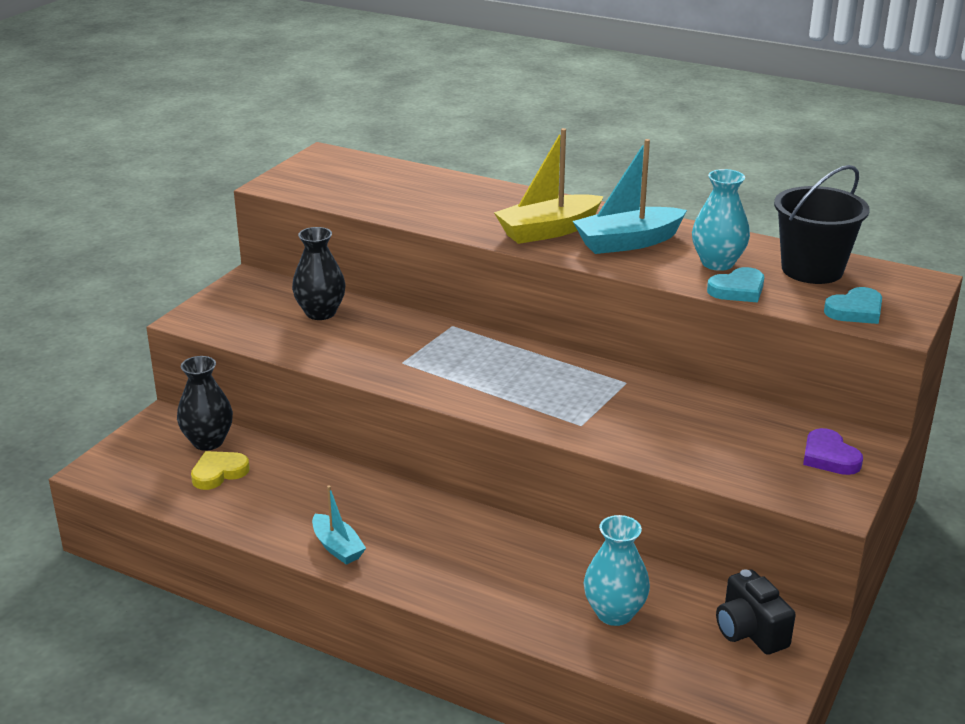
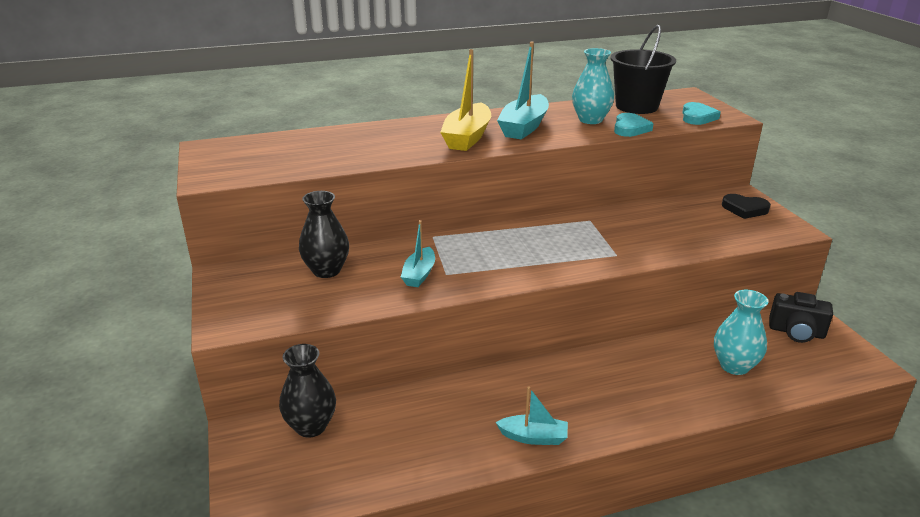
camera: 45 degrees left, 0 degrees up
(219, 473) = (360, 443): yellow heart -> none
(380, 351) = (419, 274): none -> turquoise boat
(829, 457) = (744, 209): purple heart -> black heart

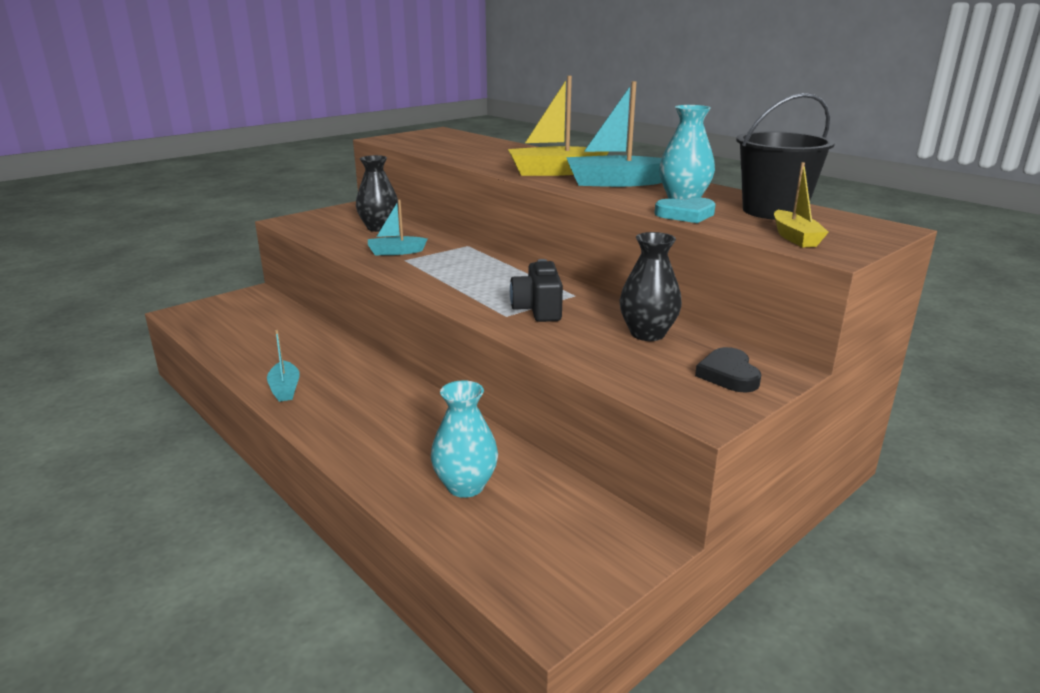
camera: 65 degrees right, 5 degrees down
(311, 426) = (269, 309): black vase -> black vase (647, 334)
(697, 117) = (795, 238): turquoise heart -> yellow boat
(796, 332) = (587, 533): black camera -> black camera (538, 310)

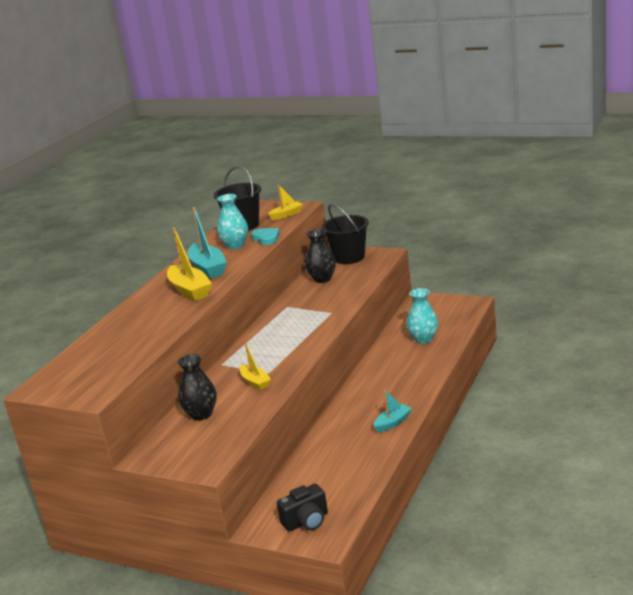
camera: 110 degrees left, 0 degrees up
(396, 252) = (255, 382): turquoise boat -> yellow boat
(538, 310) = (317, 308): black camera -> black camera (306, 521)
(728, 375) = (349, 257): black heart -> black bucket

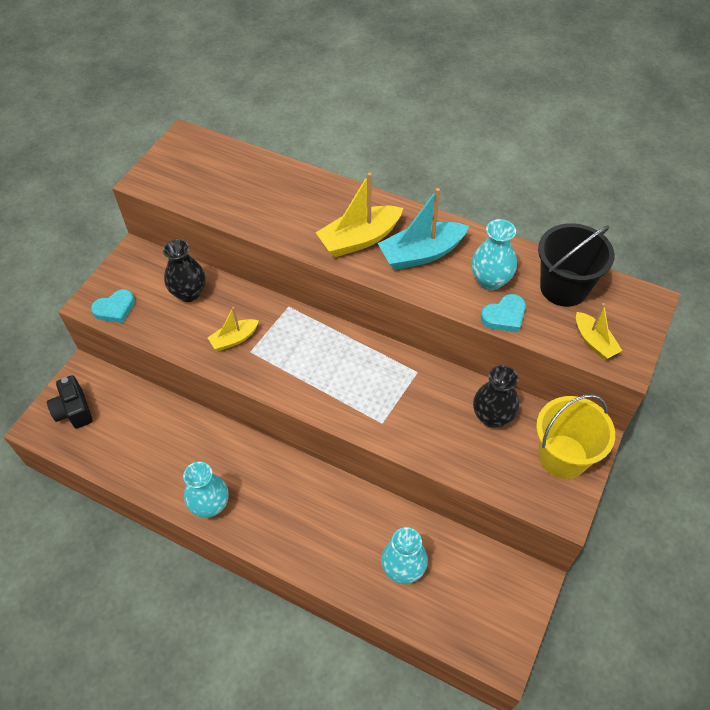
camera: 90 degrees right, 30 degrees up
(216, 451) = (115, 308): none -> turquoise heart
(349, 257) = (563, 456): black bucket -> yellow bucket
(392, 423) = (210, 505): turquoise boat -> turquoise vase

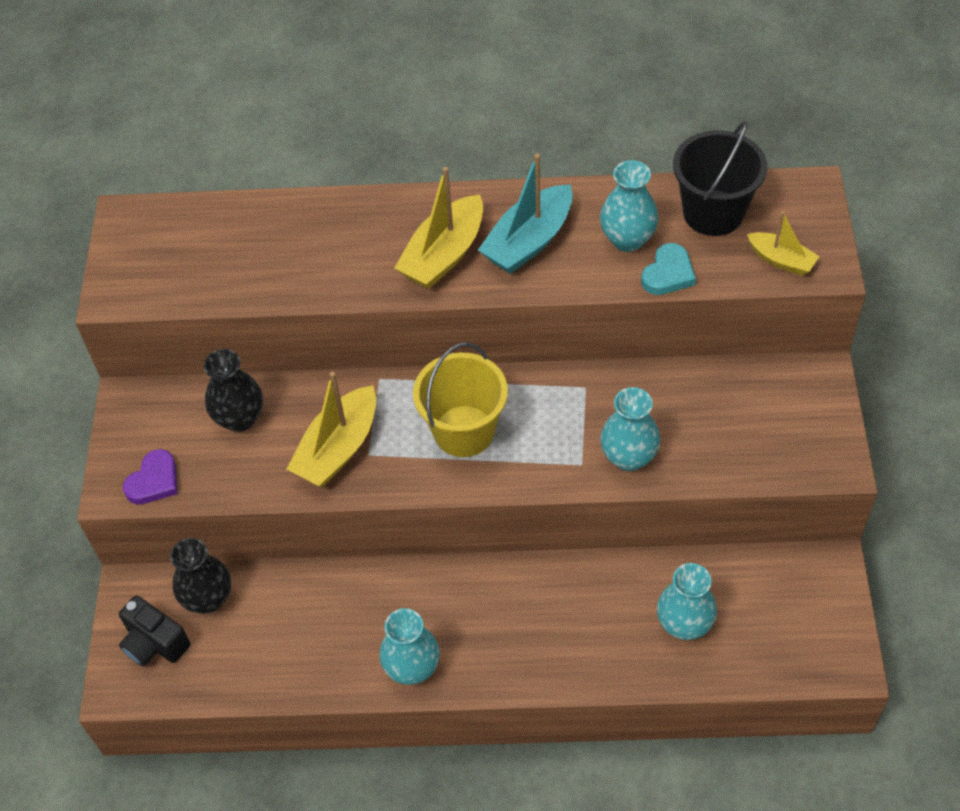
camera: 25 degrees left, 0 degrees up
(115, 308) = (154, 481): turquoise heart -> purple heart
(234, 339) = (338, 448): yellow boat -> yellow boat, size x1.69
(417, 433) = (628, 457): none -> turquoise vase
(492, 417) = (701, 399): black vase -> black vase (208, 598)
(563, 456) = (802, 407): yellow bucket -> yellow bucket (464, 431)

